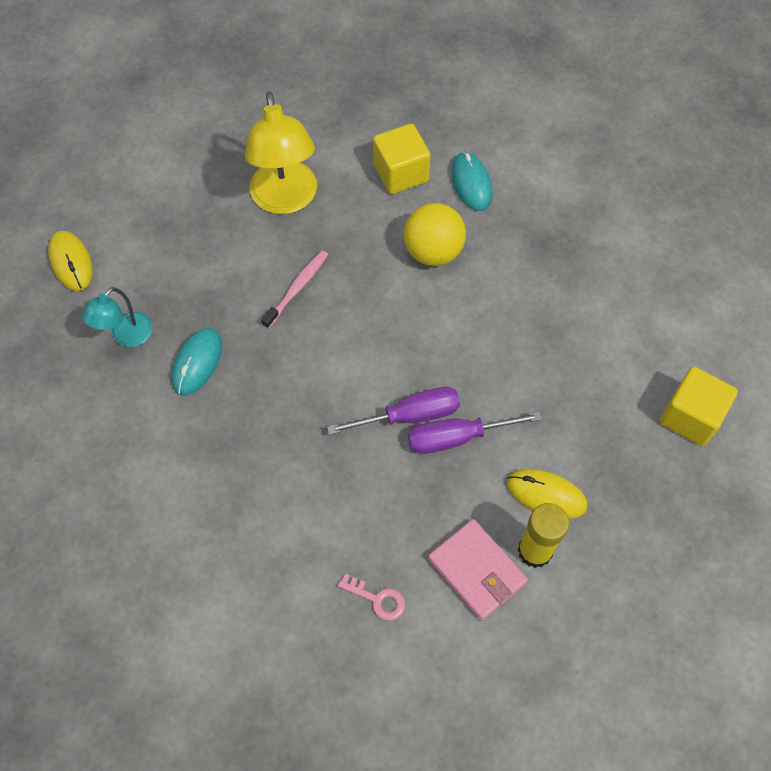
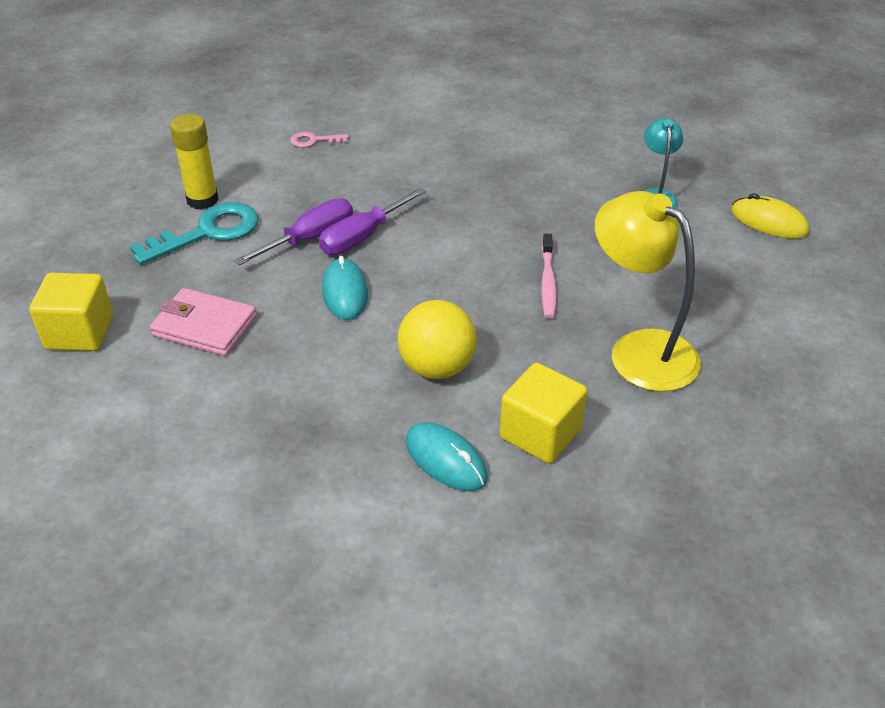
camera: 150 degrees right, 20 degrees down
(197, 363) = (578, 203): turquoise mouse -> turquoise mouse (345, 292)
(477, 570) = (245, 176): pink wallet -> pink wallet (204, 326)
(546, 495) = (208, 232): yellow mouse -> turquoise key

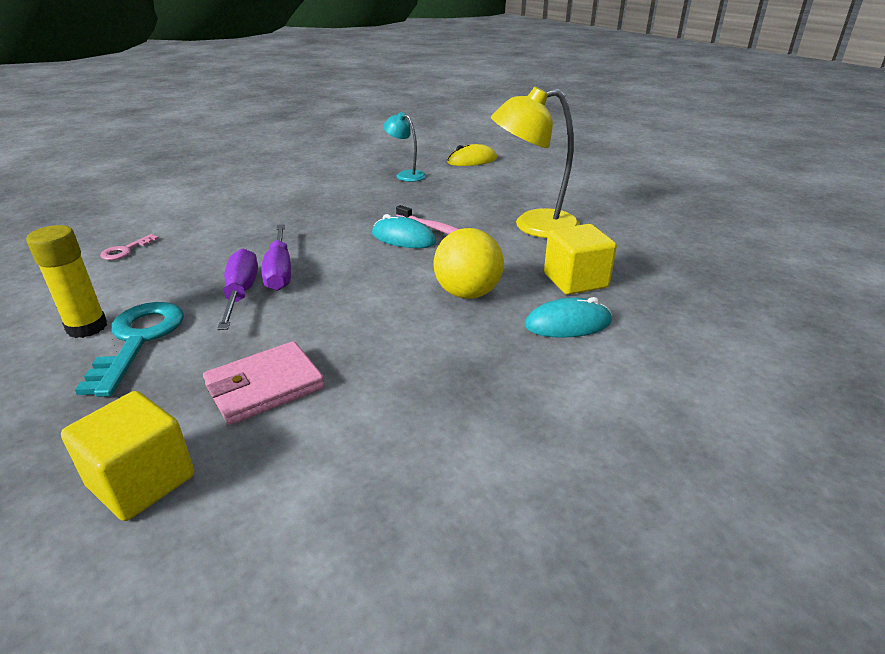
camera: 55 degrees left, 10 degrees down
(345, 292) = (331, 301): turquoise mouse -> turquoise mouse (403, 238)

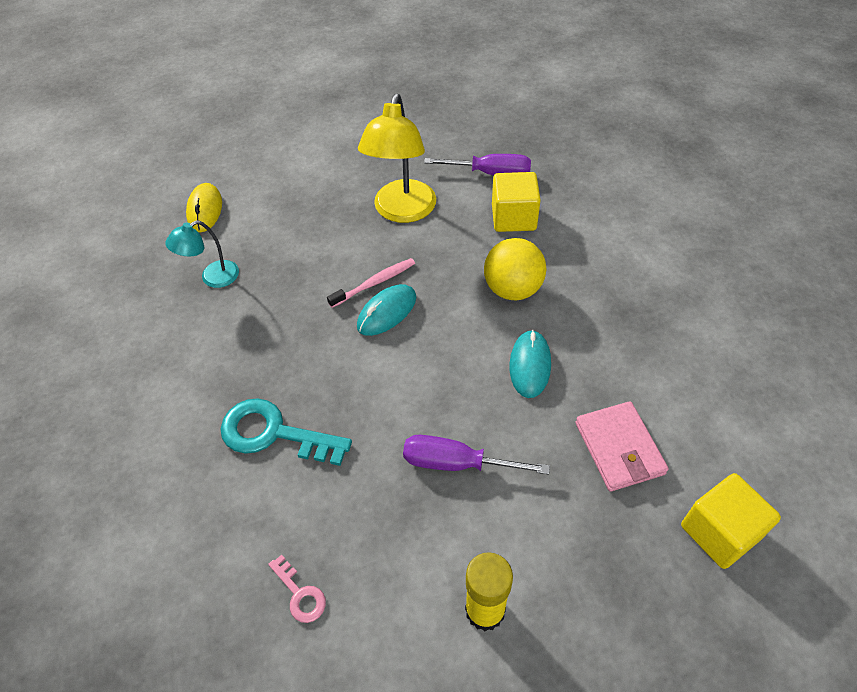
camera: 70 degrees left, 20 degrees up
(138, 340) = (523, 555): turquoise key -> turquoise key (274, 433)
(279, 271) = (420, 426): purple screwdriver -> purple screwdriver (490, 173)
(568, 324) = (575, 243): turquoise mouse -> turquoise mouse (530, 365)

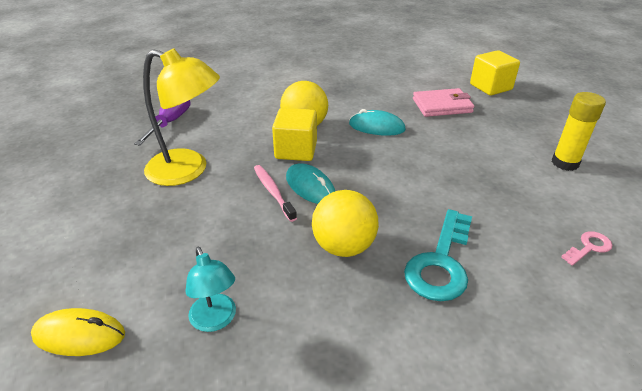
camera: 85 degrees left, 15 degrees down
(295, 350) = (344, 246): none -> yellow ball
(457, 463) = (460, 164): purple screwdriver -> none
(513, 217) = (229, 117): yellow cube -> yellow cube (296, 150)

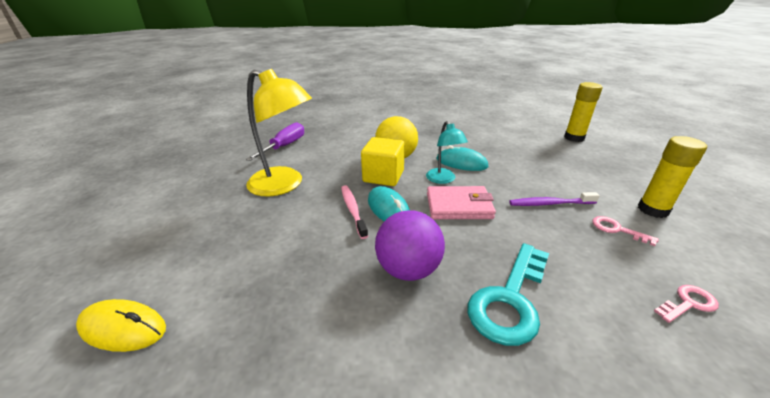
camera: 10 degrees right, 5 degrees down
(215, 320) = (257, 332): turquoise lamp -> turquoise lamp (443, 179)
(344, 246) = (408, 269): yellow ball -> purple ball
(442, 106) = (525, 150): pink wallet -> pink wallet (458, 206)
(470, 165) = (550, 203): none -> purple toothbrush
(490, 87) = (574, 138): yellow cube -> yellow glue stick
(532, 186) = (617, 229): none -> pink key

